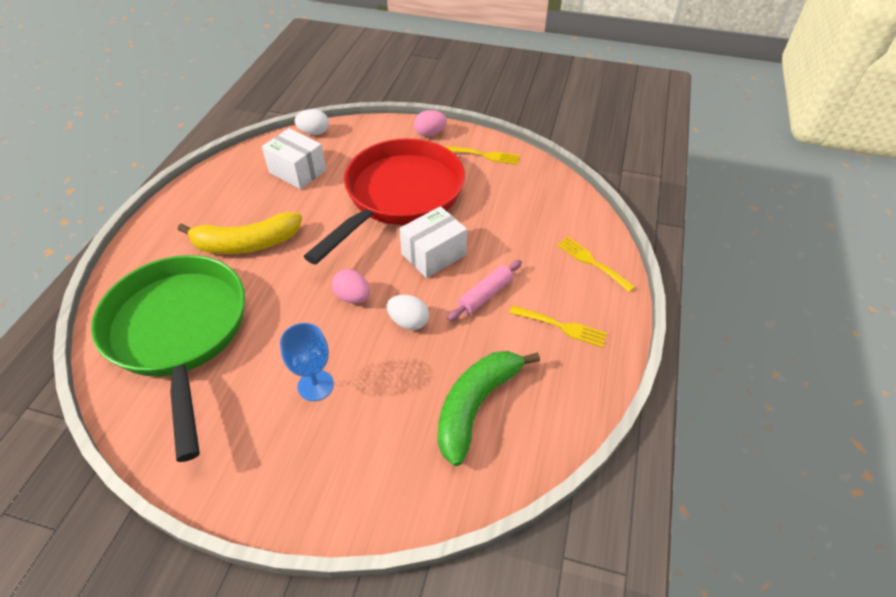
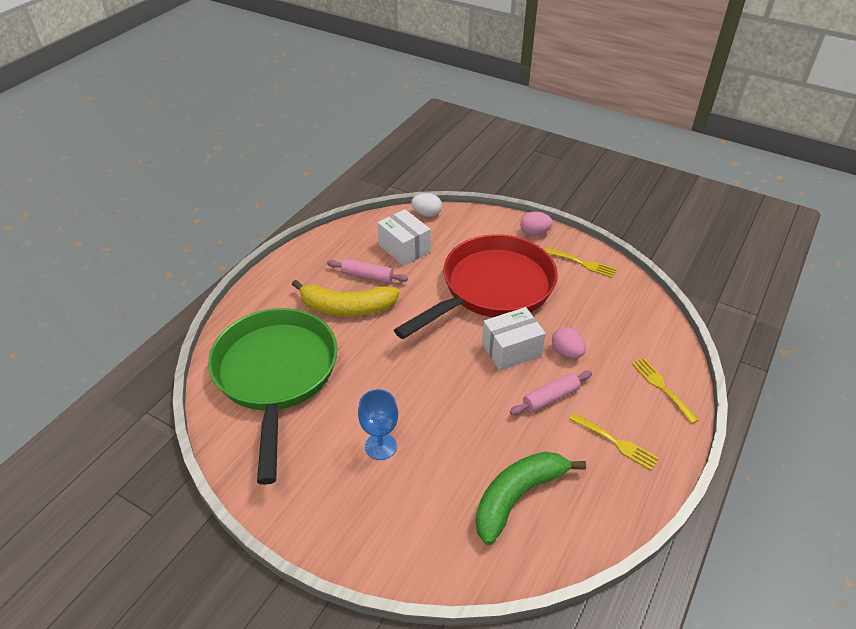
camera: 15 degrees right, 5 degrees down
(263, 206) = (367, 276): none -> pink rolling pin
(353, 297) = (429, 375): pink egg -> pink egg (566, 353)
(408, 322) = (474, 407): white egg -> none

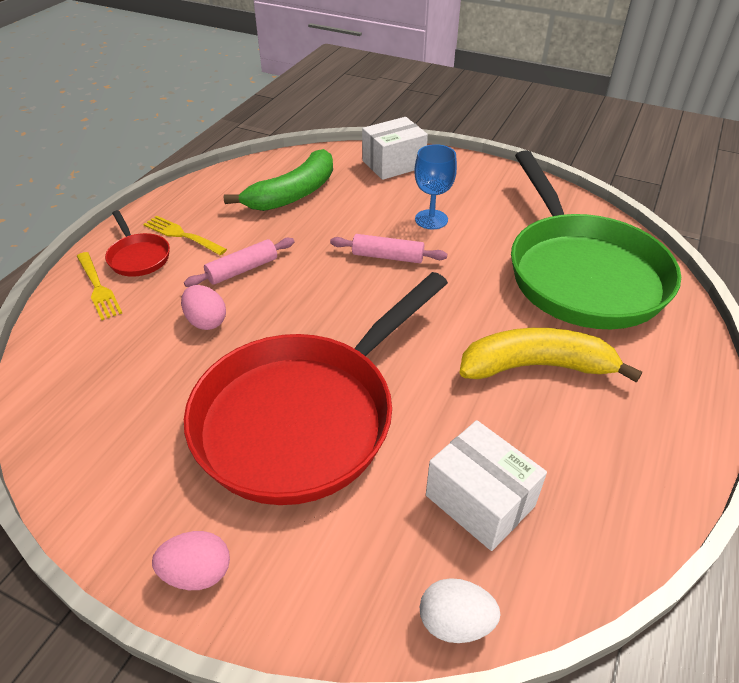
camera: 175 degrees right, 0 degrees up
(367, 276) = (528, 428): pink rolling pin -> pink rolling pin (387, 256)
(511, 350) = (283, 320): white box -> white box (393, 164)
(582, 263) = (121, 488): yellow fork -> none
(645, 418) = (138, 257): none -> red pan

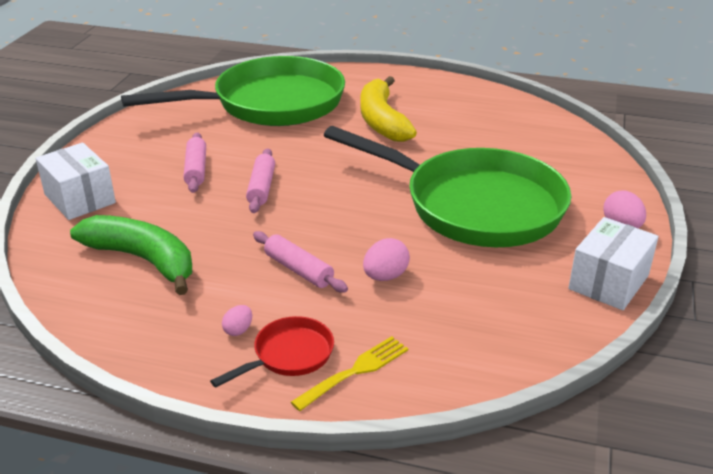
camera: 100 degrees left, 10 degrees down
(182, 235) = (238, 330): yellow fork -> pink egg
(305, 416) = (473, 205): red pan -> green pan
(431, 219) = (196, 169): blue goblet -> pink rolling pin
(455, 622) = (585, 141): white egg -> none
(480, 500) = (505, 137): white box -> white box (608, 282)

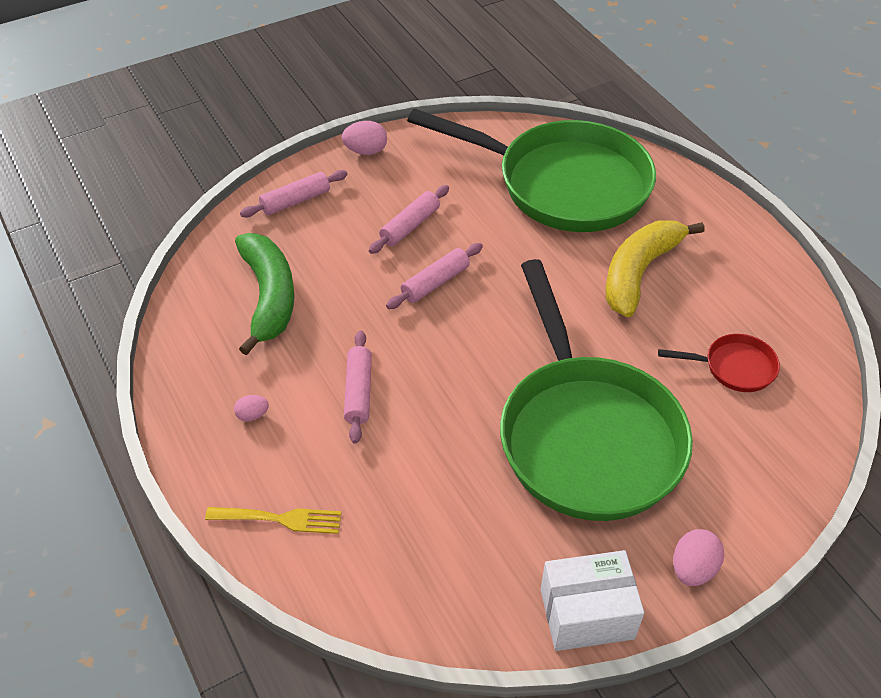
camera: 45 degrees right, 15 degrees up
(80, 199) = (295, 201): white box -> pink rolling pin
(289, 355) = (256, 466): red pan -> red pan (734, 367)
(385, 276) = (412, 451): pink egg -> pink egg (365, 151)

